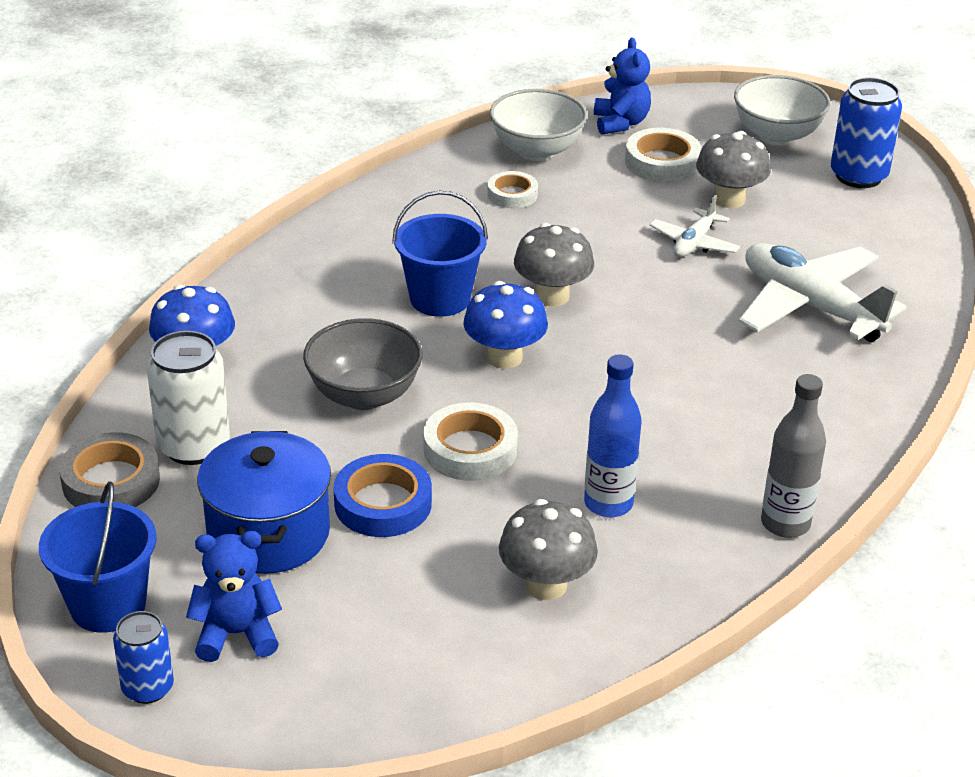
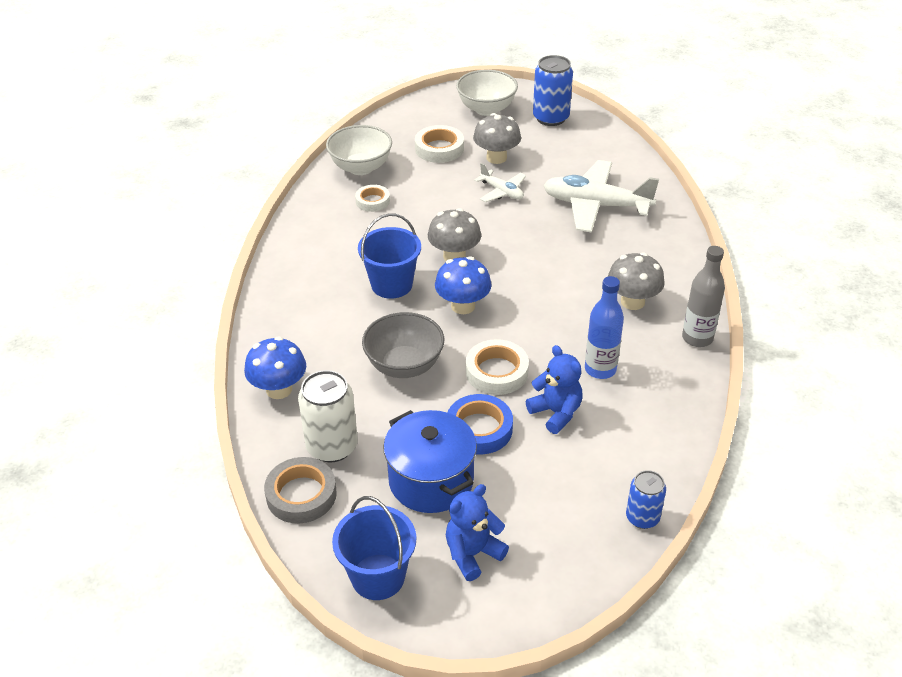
camera: 30 degrees left, 5 degrees up
(148, 688) = (453, 616): blue can -> blue can (642, 518)
(546, 585) = (613, 434): grey mushroom -> grey mushroom (632, 302)
(620, 123) = (393, 132): blue teddy bear -> blue teddy bear (556, 413)
(694, 243) = (502, 192): white plane -> white plane turned 45 degrees counterclockwise

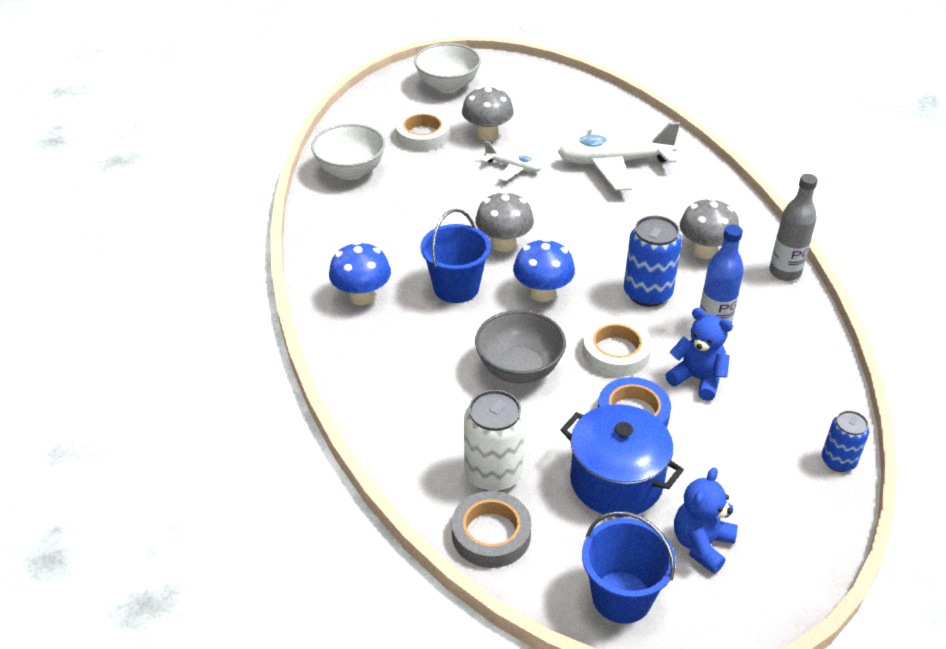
camera: 20 degrees left, 0 degrees up
(279, 389) = (400, 428): blue mushroom -> blue mushroom (362, 296)
(372, 201) = (384, 204): white tape -> none
(551, 118) = (518, 83): blue can -> blue can (647, 293)

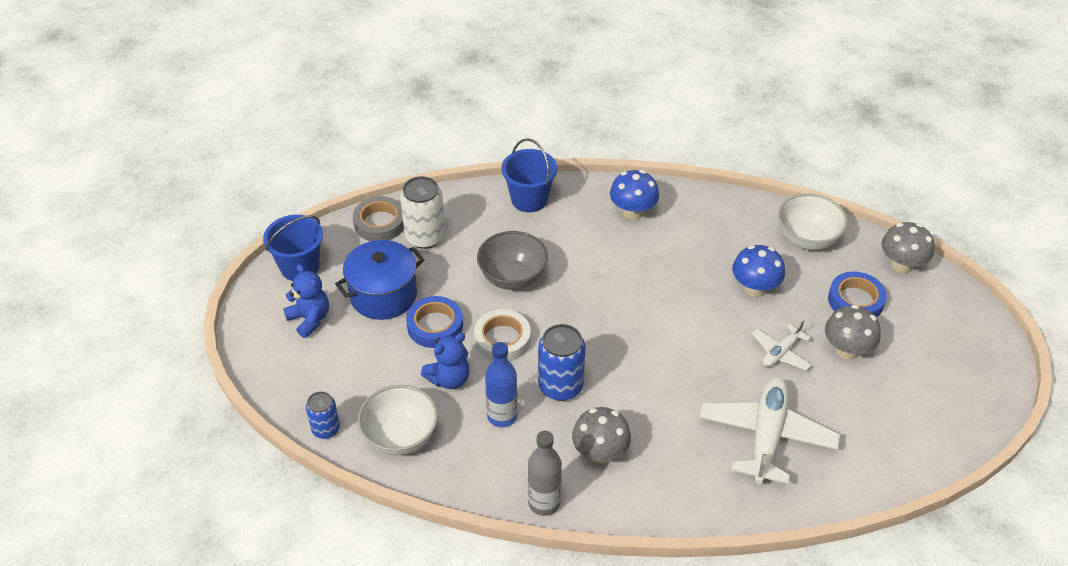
camera: 110 degrees right, 5 degrees up
(422, 135) = (855, 300): white tape -> blue tape
(447, 86) = (950, 344): white bowl -> white bowl (400, 437)
(456, 287) = (620, 267): blue bucket -> blue bucket (529, 199)
(504, 244) = (665, 312): grey mushroom -> grey mushroom (901, 265)
(542, 293) = (591, 317): blue mushroom -> blue mushroom (754, 288)

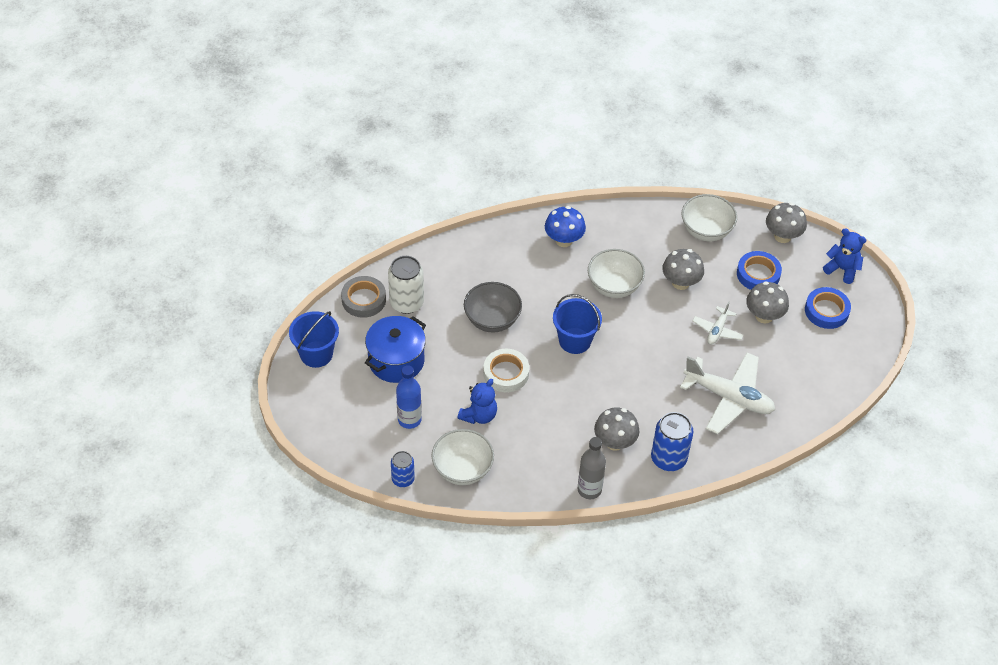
camera: 20 degrees left, 5 degrees up
(310, 319) = (347, 396): blue teddy bear -> blue teddy bear (842, 269)
(435, 326) = (449, 376): blue tape -> blue tape (826, 311)
(502, 416) = (531, 433): blue bottle -> blue bottle (409, 419)
(529, 199) = (477, 249): blue bucket -> blue bucket (575, 341)
(560, 386) = (565, 399): blue can -> blue can (668, 458)
(671, 274) = (614, 286): none -> white bowl
(754, 288) = (680, 282): blue mushroom -> grey mushroom
(766, 436) = (728, 398): white plane -> white plane turned 120 degrees clockwise

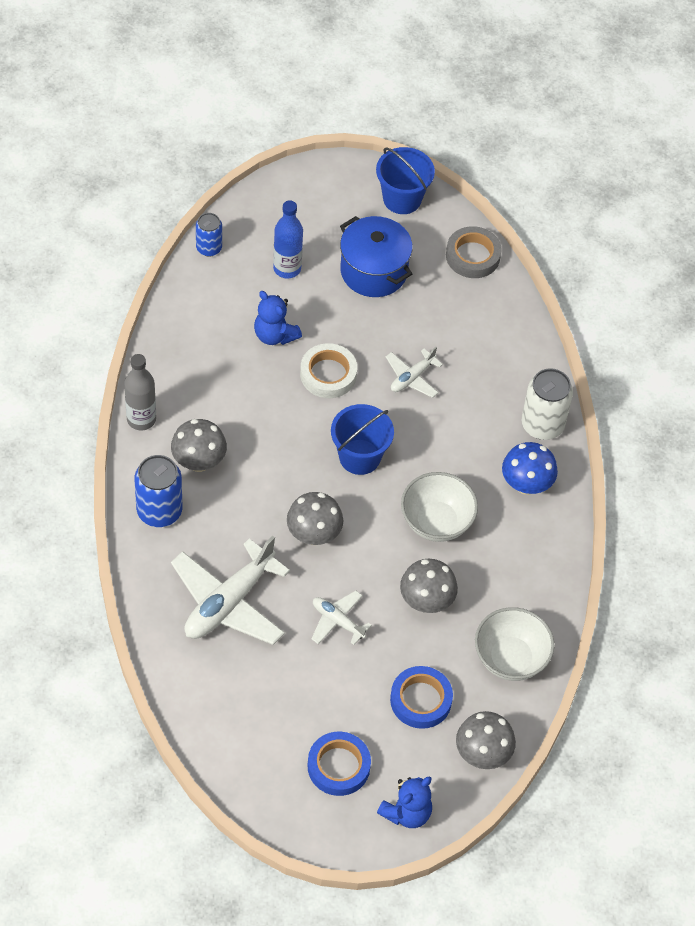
camera: 100 degrees right, 5 degrees up
(406, 303) = (458, 297): white can -> white can (542, 425)
(462, 470) = (205, 304): white bowl -> none
(492, 320) = (412, 377): grey bowl -> white plane
(764, 316) = (348, 685): grey mushroom -> grey mushroom (314, 534)

